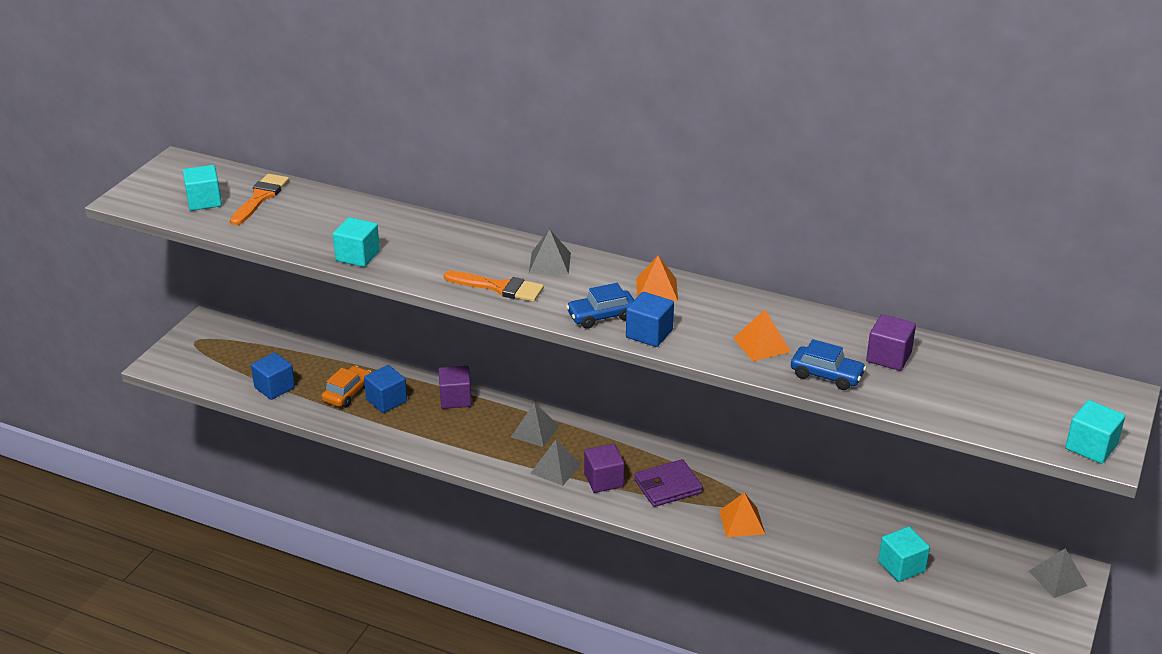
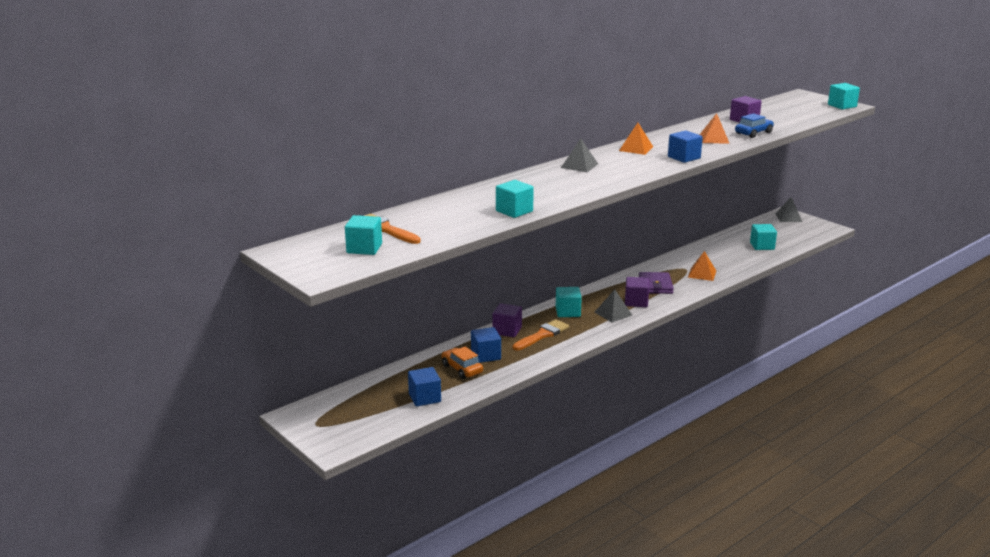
camera: 65 degrees left, 10 degrees down
(499, 287) = (597, 181): orange brush -> orange brush (542, 335)
(535, 431) = (568, 312): grey pyramid -> turquoise cube
(601, 316) = (655, 164): blue car -> none

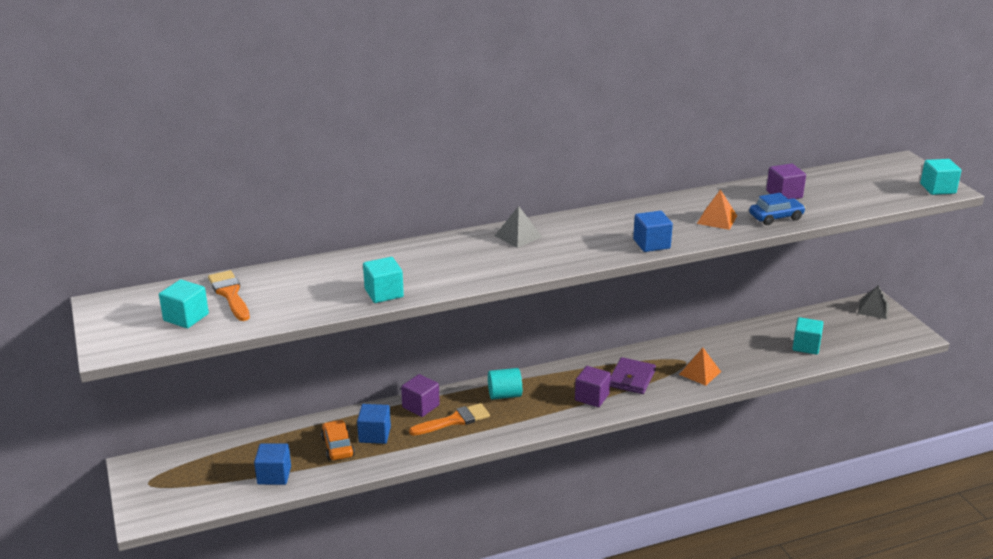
camera: 20 degrees right, 5 degrees up
(568, 312) = (504, 395): turquoise cube -> turquoise cylinder
(613, 313) = (553, 408): grey pyramid -> none
(636, 148) = (608, 220): orange pyramid -> none

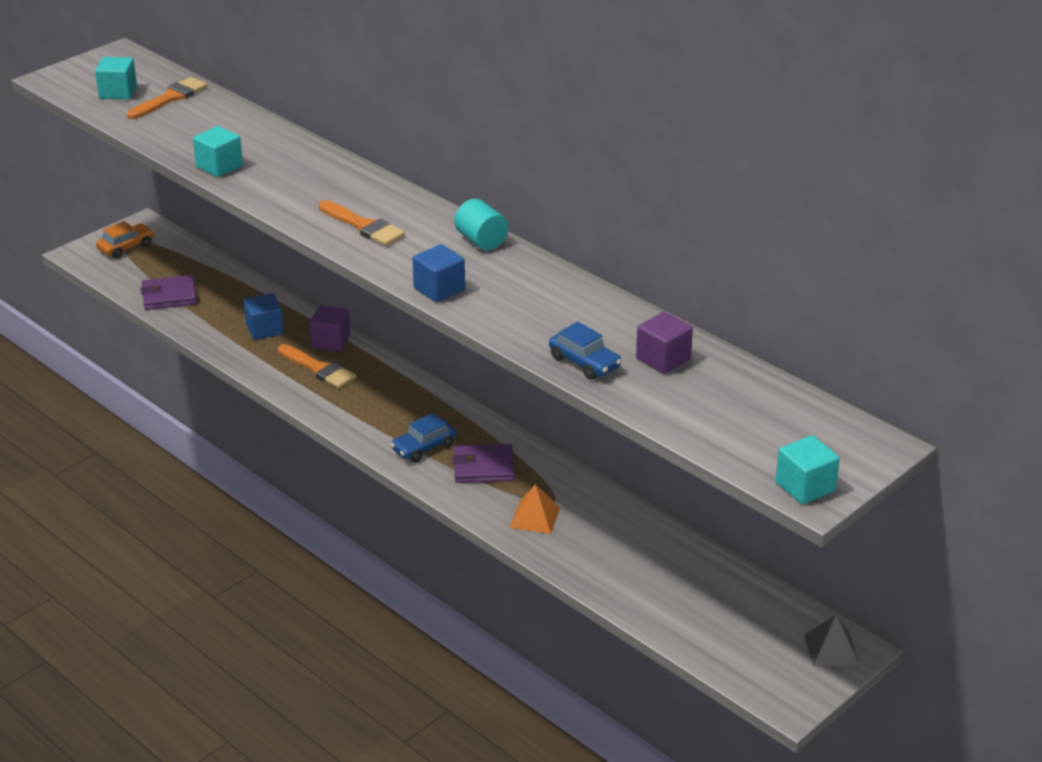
camera: 65 degrees right, 5 degrees up
(274, 475) = (169, 296): blue cube -> purple wallet
(337, 447) = (232, 315): orange car -> orange car (126, 247)
(504, 395) = (387, 388): turquoise cylinder -> turquoise cylinder (481, 241)
(518, 236) = (395, 206): grey pyramid -> none
(539, 253) = (364, 226): none -> orange brush
(592, 397) = (424, 447): purple cube -> blue car
(717, 219) = (542, 321): orange pyramid -> none
(806, 346) = (670, 597): turquoise cube -> none

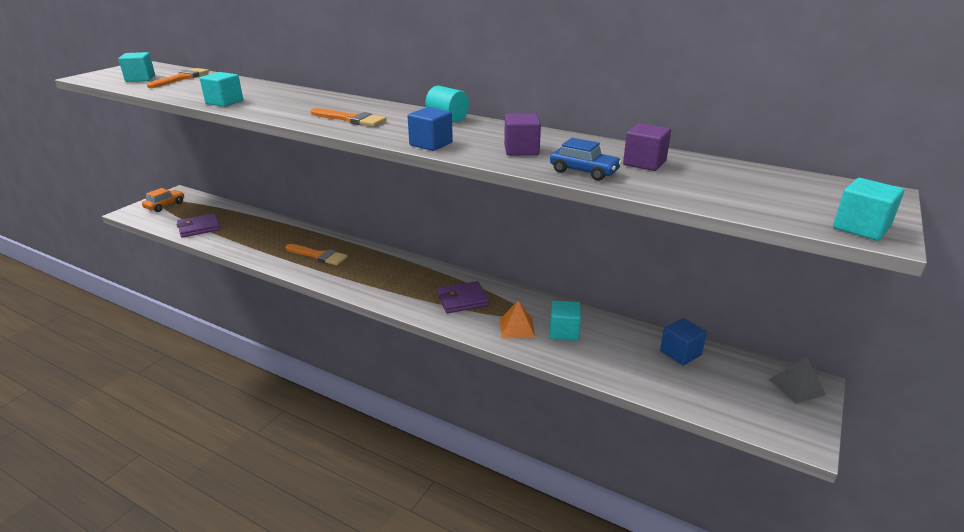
camera: 15 degrees left, 5 degrees down
(264, 329) = (273, 238): blue cube -> blue cube (680, 353)
(331, 341) = (323, 239): purple cube -> purple cube (521, 150)
(424, 447) = (413, 293): blue car -> none
(590, 532) = (564, 332): none -> turquoise cube

